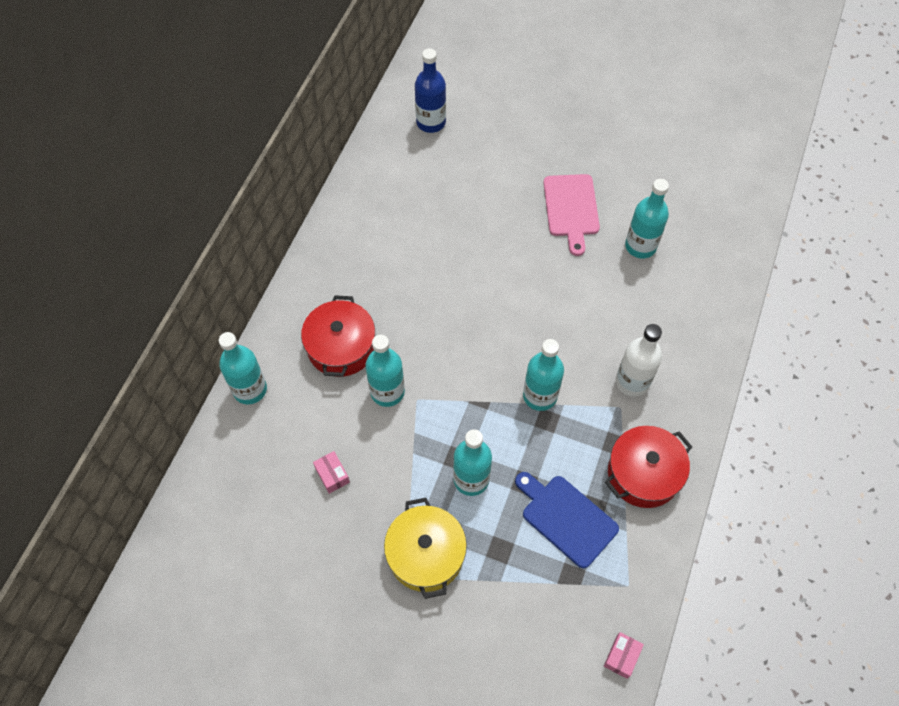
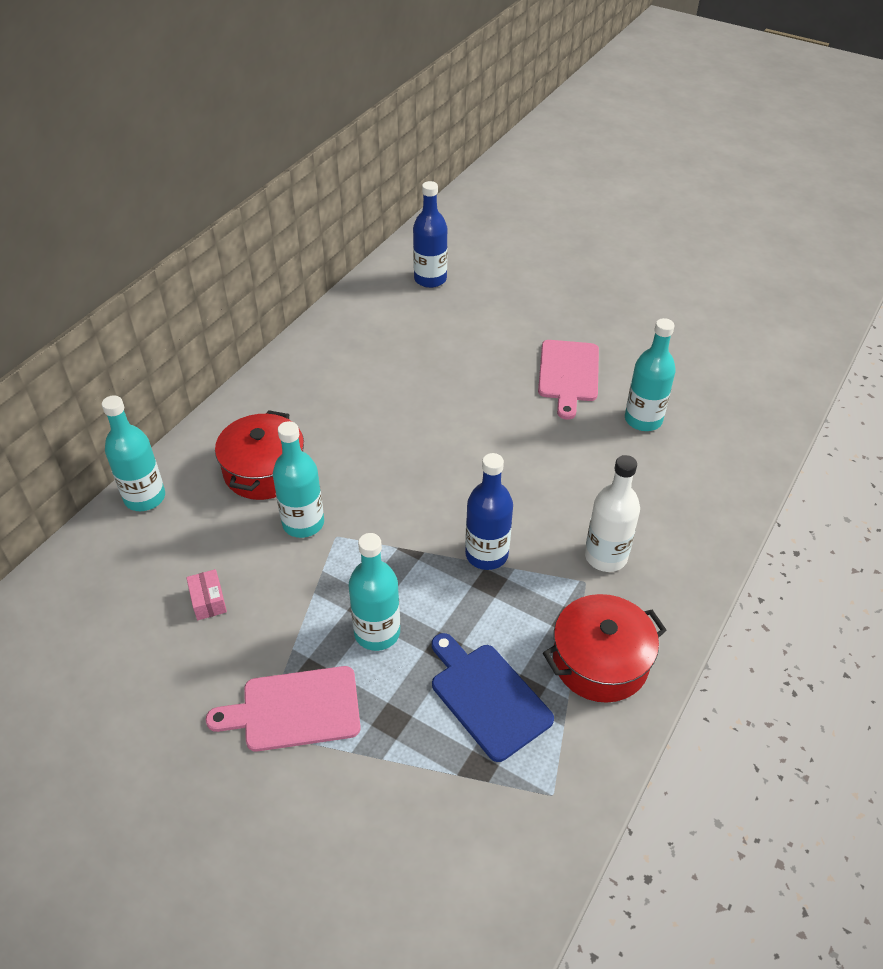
camera: 10 degrees right, 15 degrees down
(426, 554) = (295, 709): yellow pot -> pink cutting board
(540, 396) = (486, 554): turquoise bottle -> blue bottle
(622, 657) = (524, 887): pink box -> none

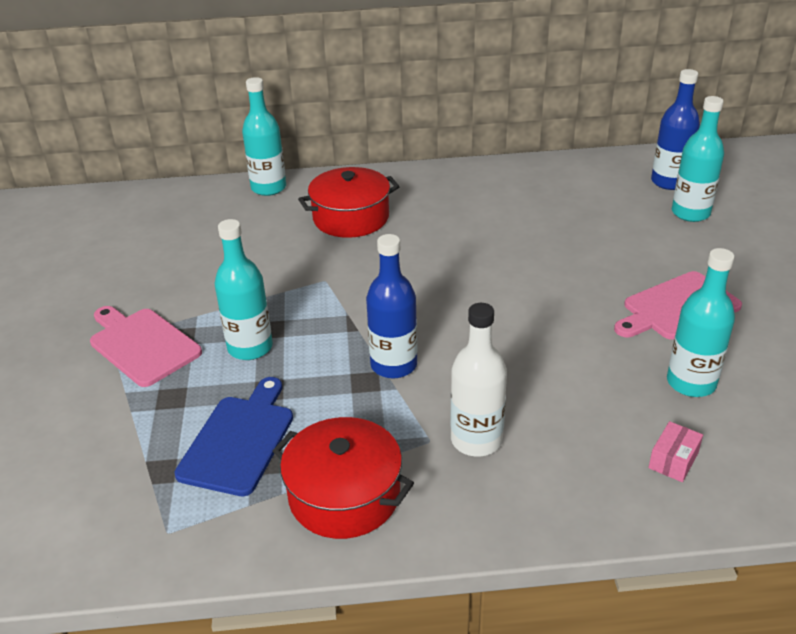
camera: 55 degrees right, 10 degrees down
(208, 601) = (205, 258): pink box -> pink box (673, 460)
(303, 523) = (320, 259): turquoise bottle -> turquoise bottle (690, 213)

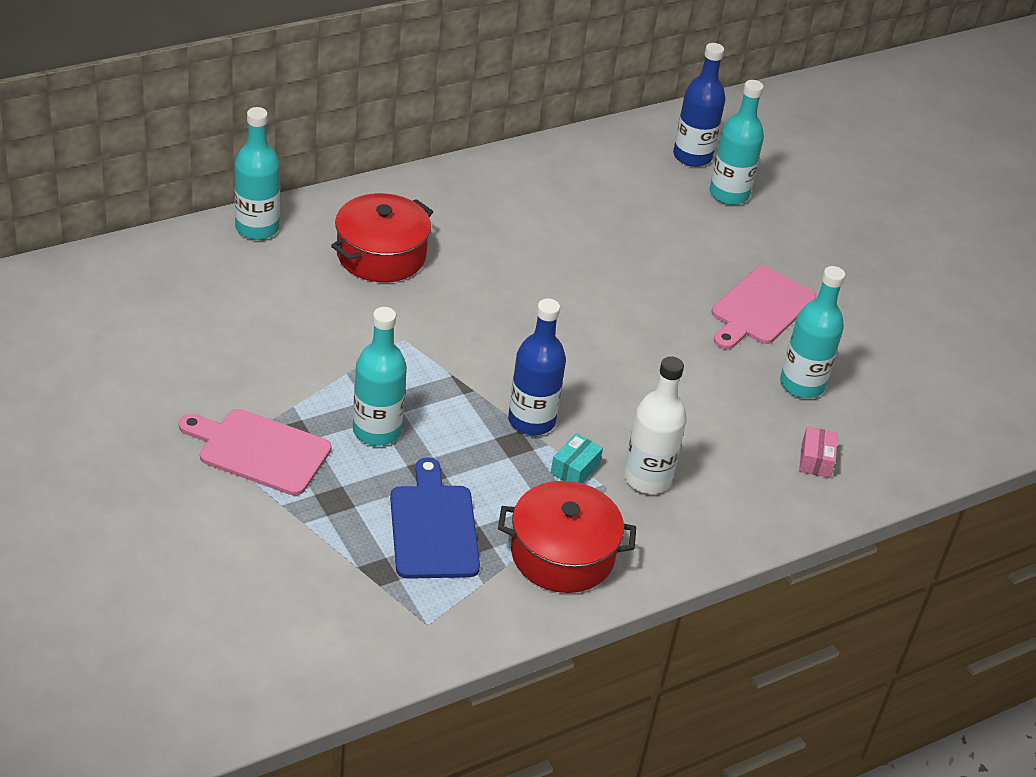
camera: 30 degrees left, 5 degrees up
(408, 416) = (575, 469): none -> turquoise box

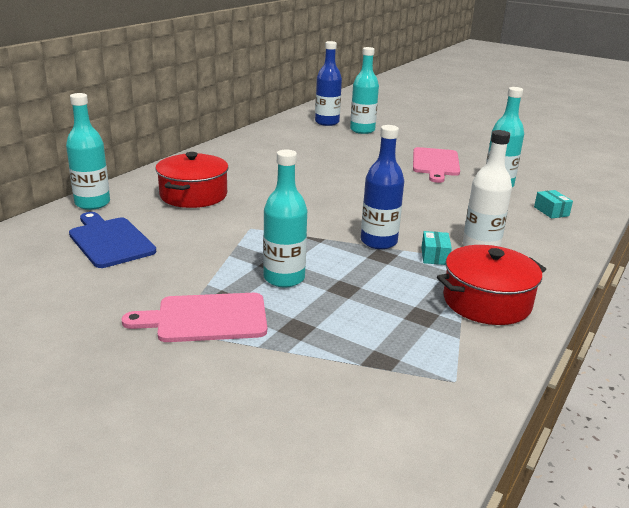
camera: 25 degrees left, 15 degrees down
(433, 527) = (386, 318): blue cutting board -> blue cutting board (110, 241)
(815, 460) = (551, 211): pink box -> turquoise box

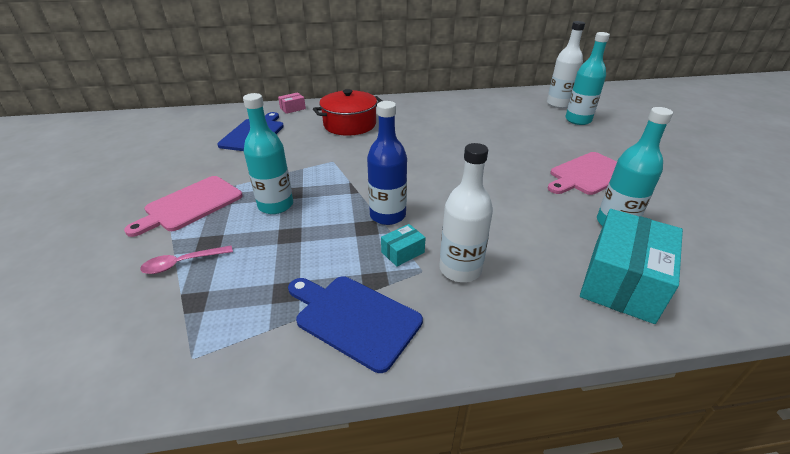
camera: 50 degrees right, 10 degrees up
(92, 203) = (292, 108): turquoise bottle -> pink box
(206, 318) = (190, 205): pink cutting board -> pink cutting board turned 90 degrees counterclockwise
(312, 351) = (182, 263): none -> pink spoon
(327, 122) = (558, 104): blue bottle -> white bottle
(486, 302) = (354, 318): red pot -> blue cutting board
(551, 211) = (622, 281): turquoise box -> turquoise box, size x2.32

